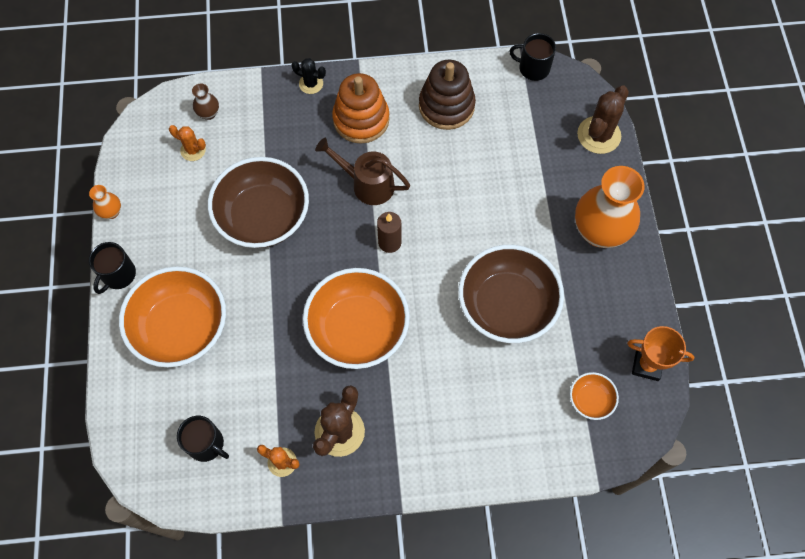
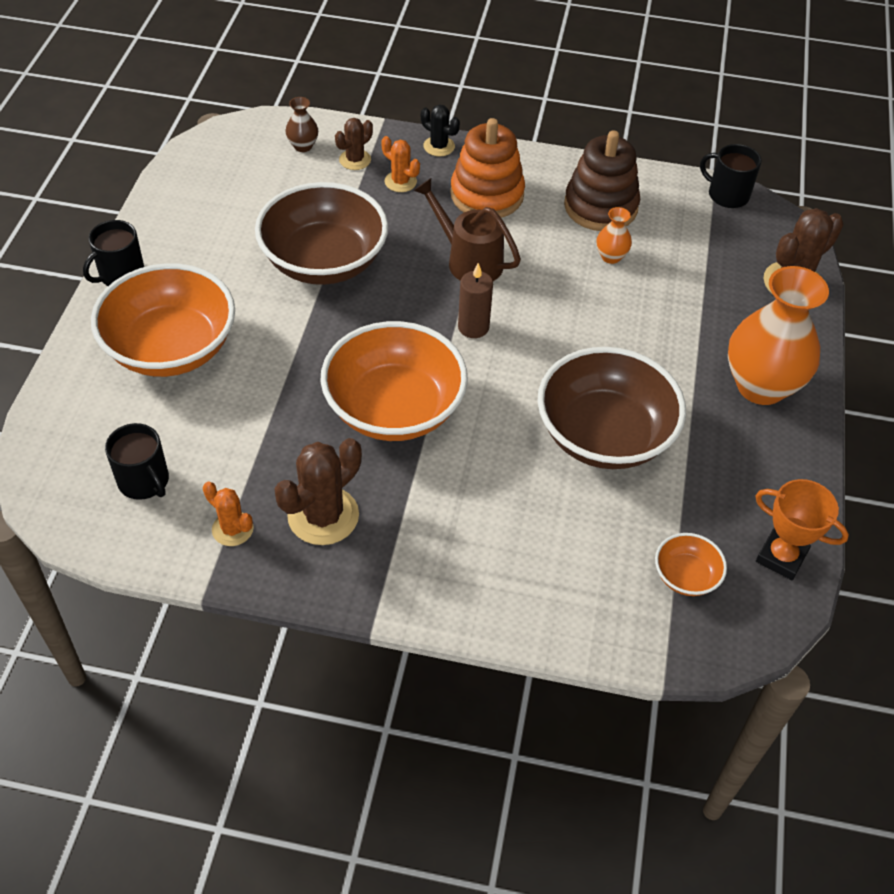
camera: 15 degrees right, 15 degrees down
(111, 212) = (143, 212): orange vase -> orange vase (611, 257)
(193, 150) = (268, 176): orange cactus -> orange cactus (400, 182)
(252, 115) = (355, 160): none -> brown cactus

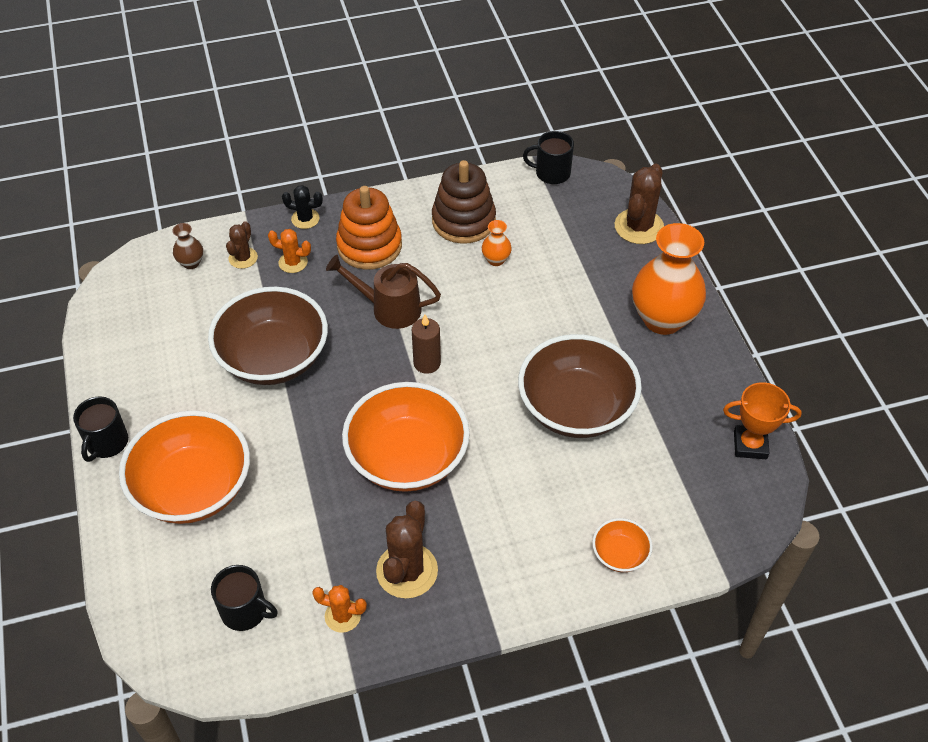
camera: 25 degrees left, 0 degrees up
(686, 576) = (695, 490): orange bowl -> orange bowl (620, 554)

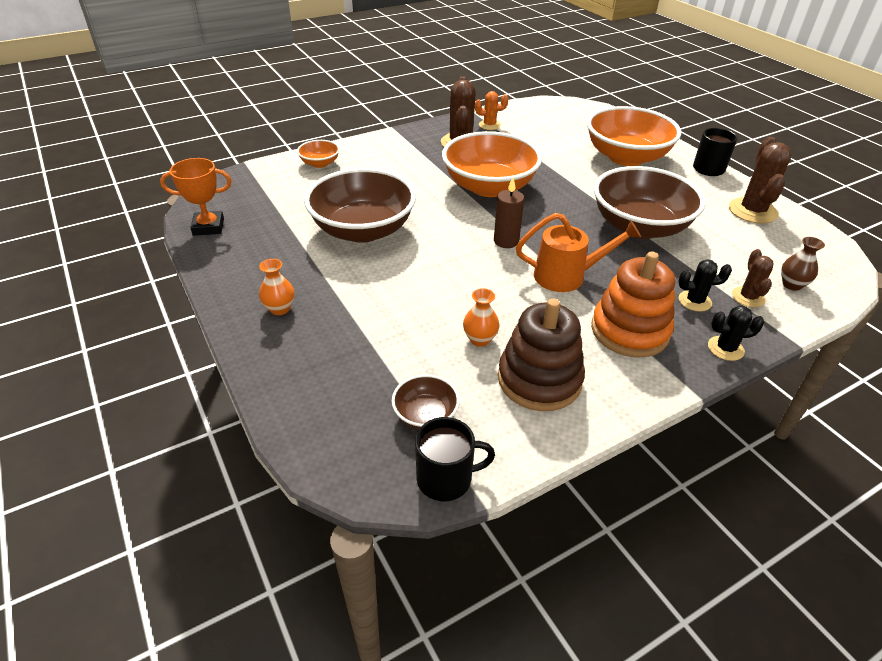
camera: 165 degrees right, 10 degrees down
(245, 611) = (547, 121): black mug -> none
(293, 262) = (694, 301): orange cactus -> black cactus
(388, 308) = (567, 276): brown watering can -> orange watering can
(555, 211) = (425, 415): none -> brown bowl
(639, 227) = (306, 413): brown cactus -> brown cactus (752, 211)
(663, 319) = (280, 309): orange vase -> orange vase, size x0.43

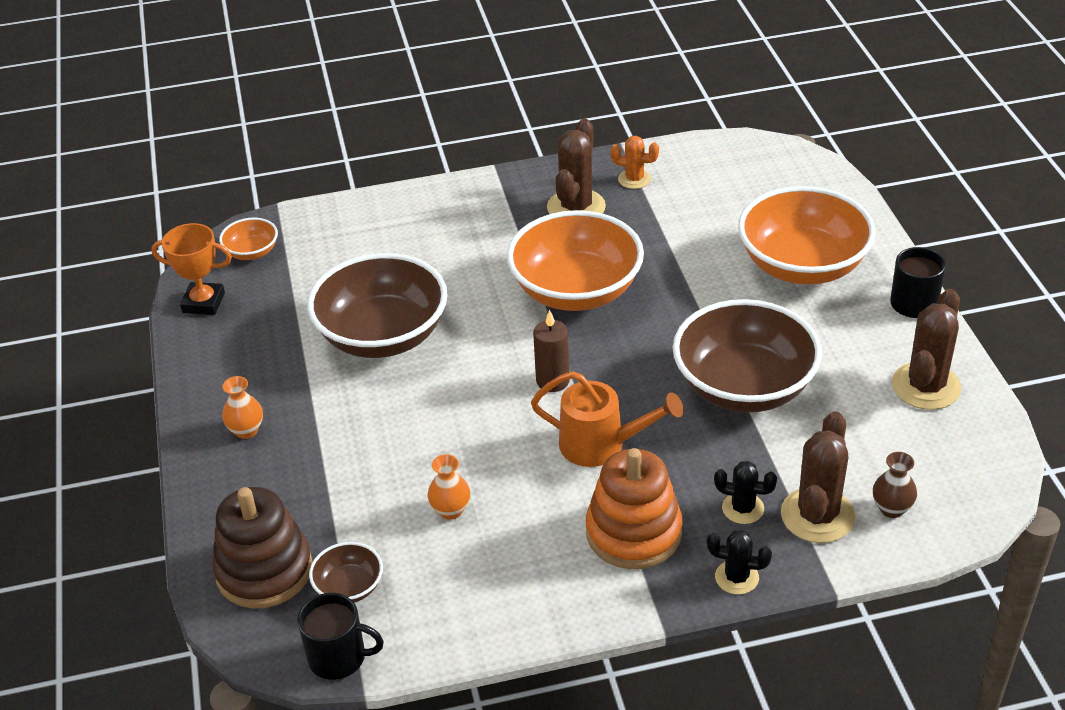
camera: 20 degrees right, 0 degrees up
(320, 163) = (371, 219): orange bowl -> orange bowl (252, 252)
(539, 379) = (491, 572): brown stacking toy -> brown stacking toy (264, 570)
(748, 297) = (817, 515): brown cactus -> brown cactus, size x1.74

